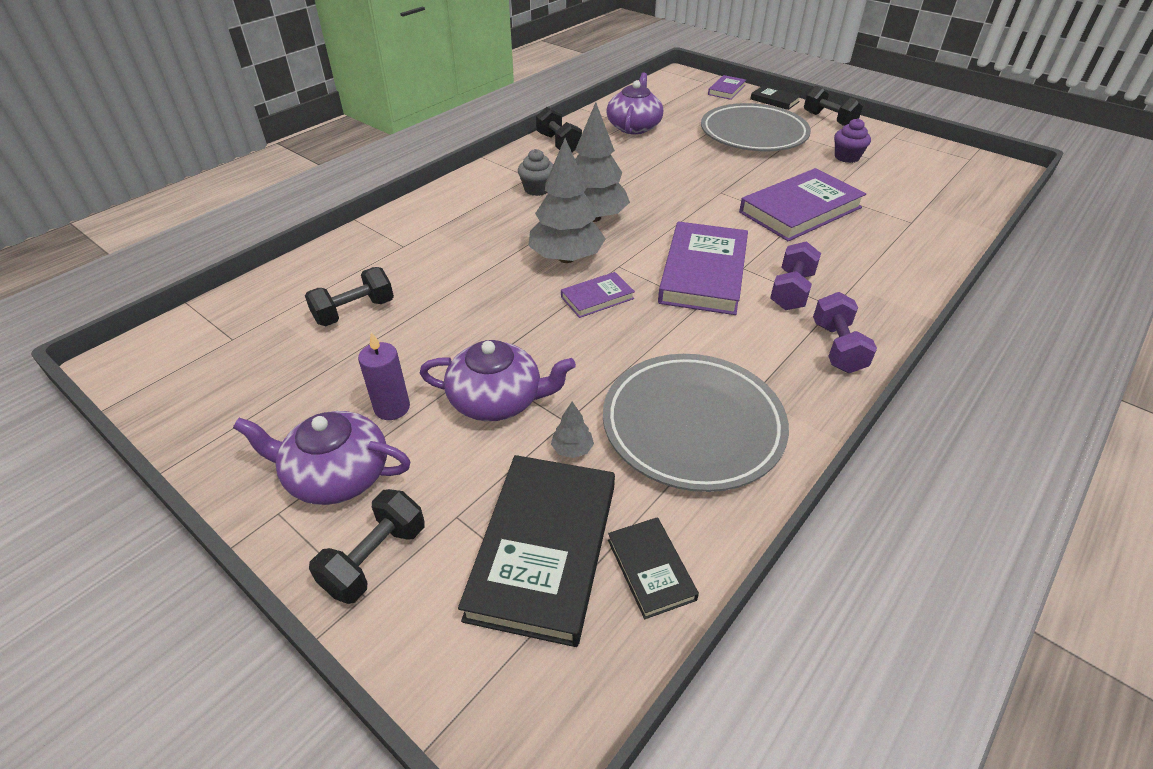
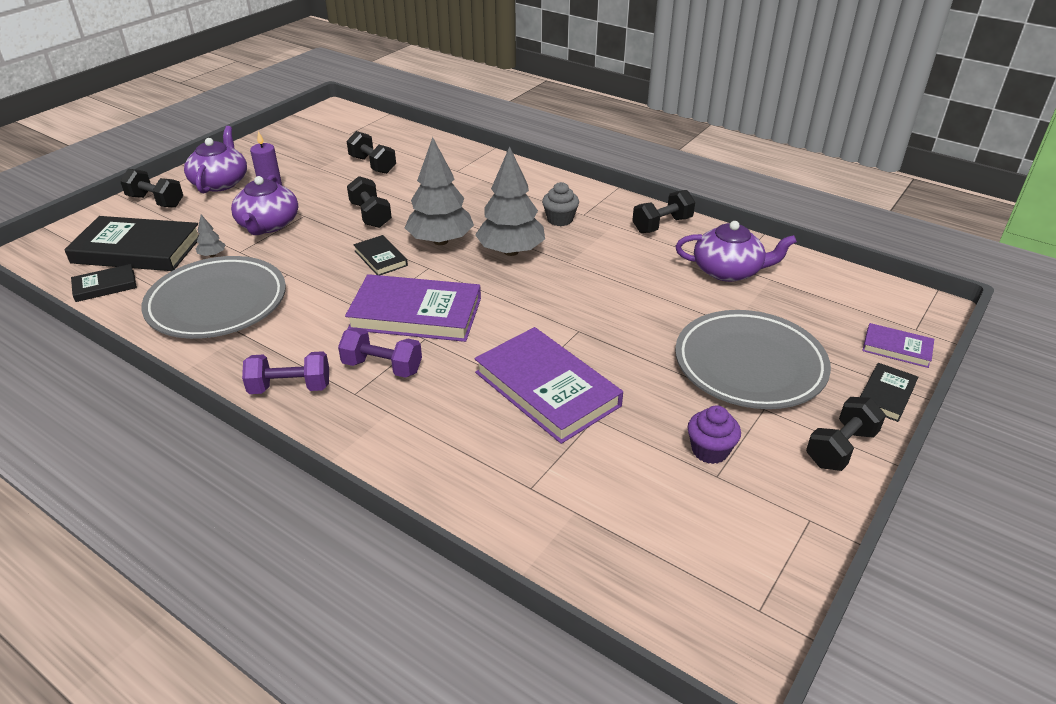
camera: 85 degrees right, 5 degrees down
(495, 308) = (370, 215): none -> black dumbbell
(597, 298) = (380, 258): purple book -> black book

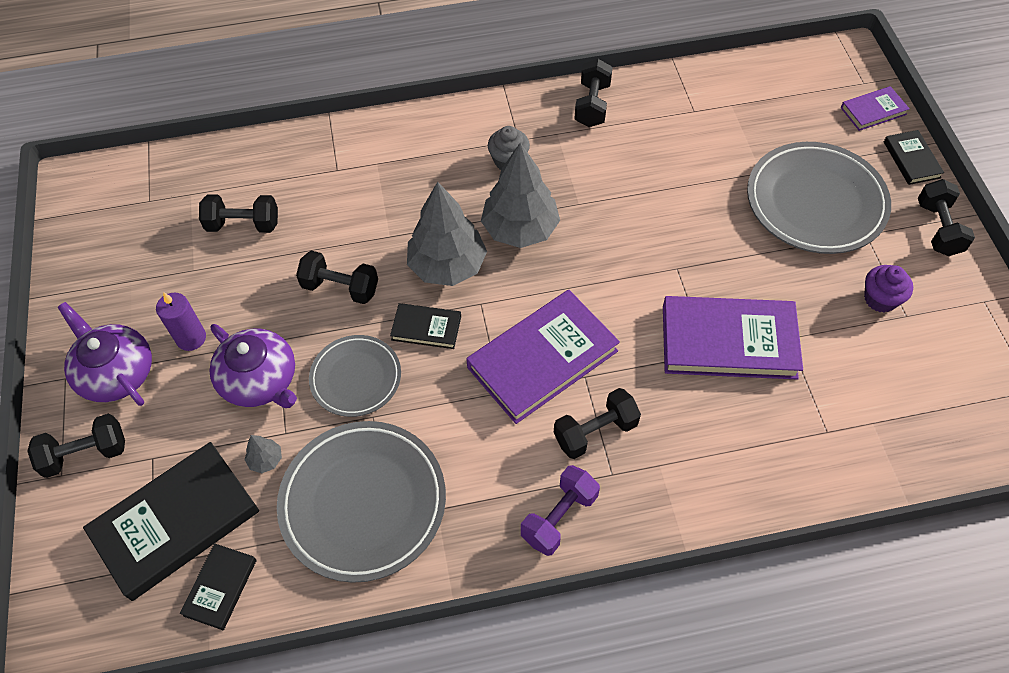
camera: 45 degrees left, 20 degrees up
(309, 254) = (356, 378): none -> grey plate
(382, 367) = (595, 432): purple dumbbell -> black dumbbell
(728, 271) = (696, 119): purple teapot -> none

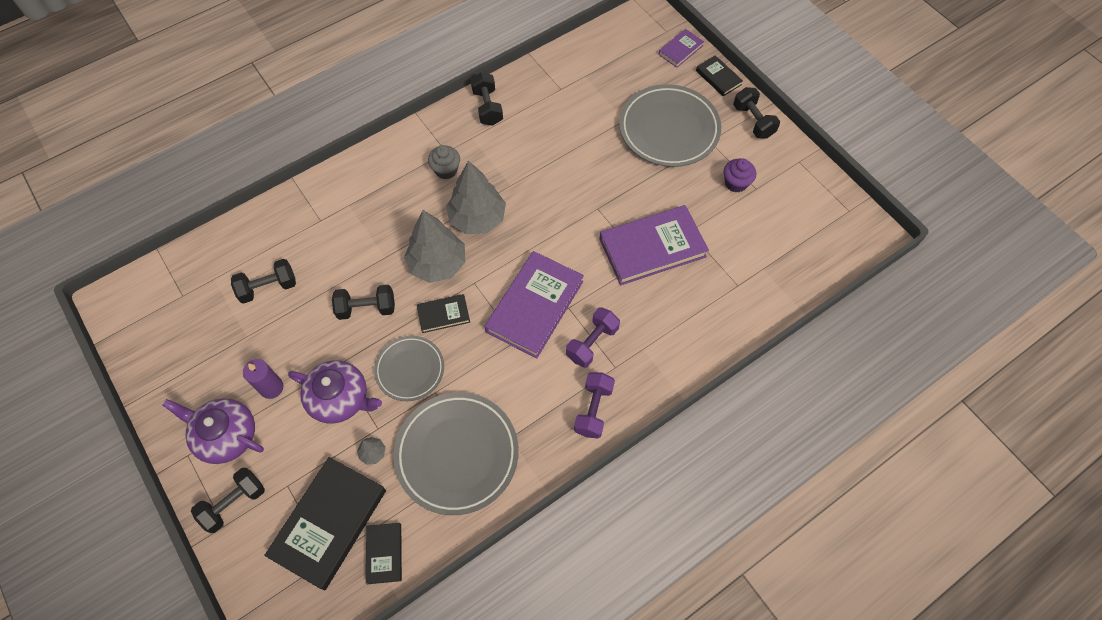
camera: 25 degrees left, 5 degrees up
(595, 432) = (592, 343): black dumbbell -> purple dumbbell

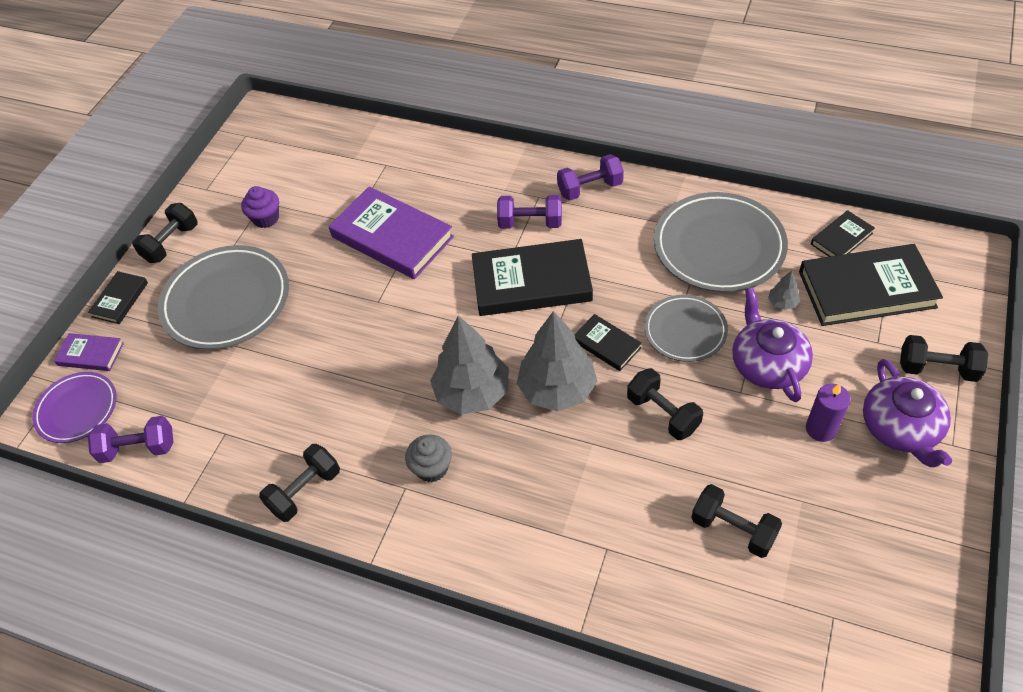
camera: 120 degrees left, 10 degrees down
(534, 306) = (531, 282): purple book -> black book
(585, 49) = (138, 448): none -> purple dumbbell
(640, 32) = (77, 410): none -> purple plate

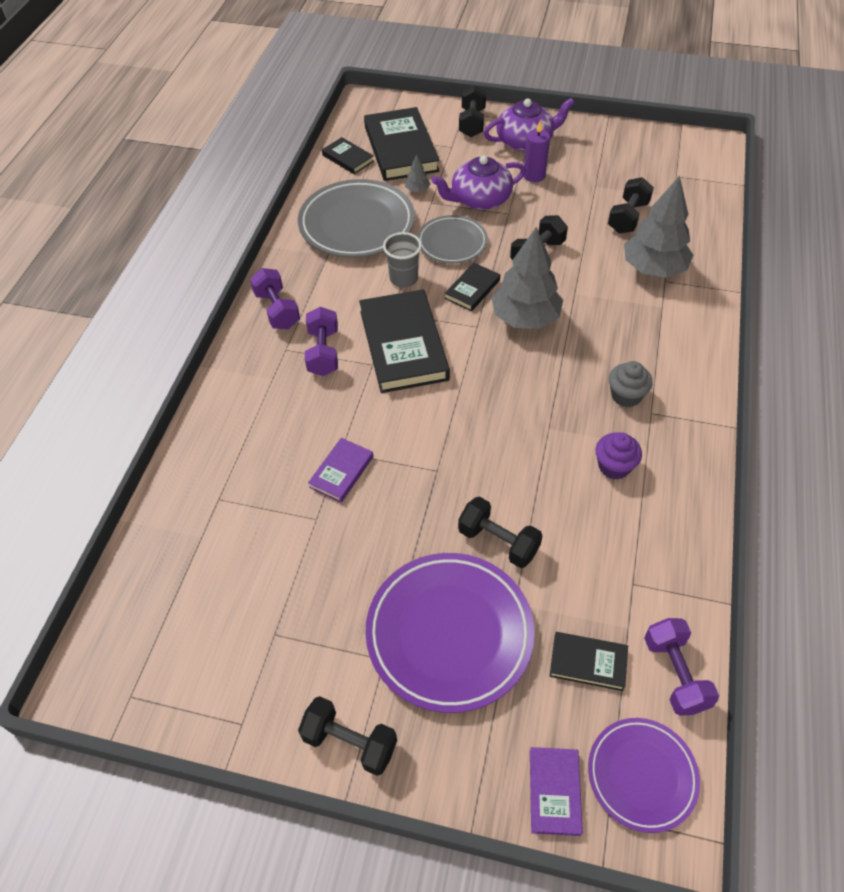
camera: 100 degrees left, 0 degrees up
(120, 300) = (457, 784): black book -> black book (588, 662)
(227, 301) = (449, 633): grey plate -> purple plate
(266, 218) = (305, 621): purple cupcake -> purple cupcake (614, 466)
(305, 491) = (677, 491): black dumbbell -> black dumbbell (498, 541)
(392, 237) = (341, 472): purple book -> purple book, size x0.50
(472, 392) = (540, 376): grey tree -> grey tree (653, 268)
(627, 285) = (404, 279): none -> grey cup

